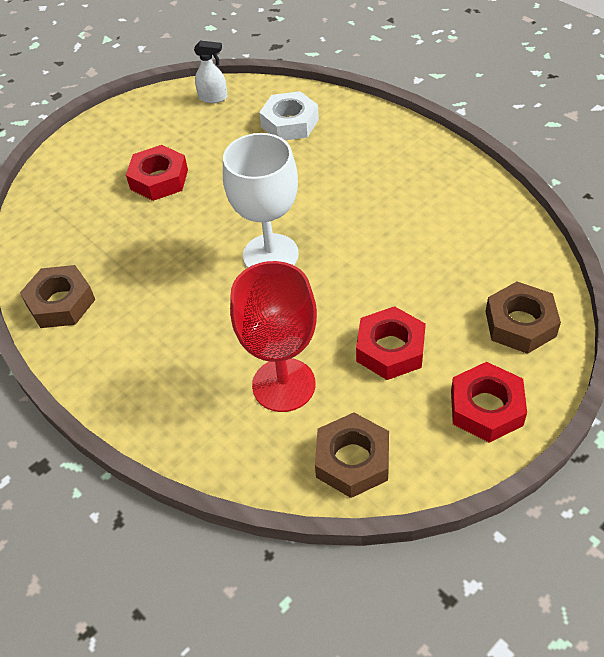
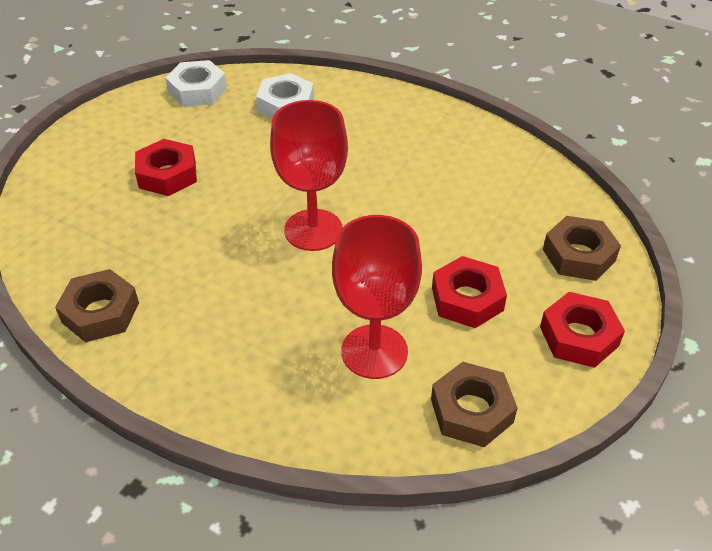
camera: 20 degrees left, 5 degrees down
(213, 98) = (197, 90): white spray bottle -> white nut
(270, 255) = (313, 230): white goblet -> red goblet

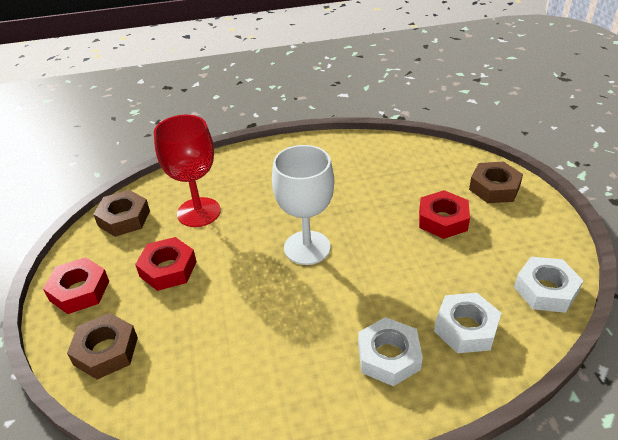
camera: 140 degrees right, 5 degrees down
(100, 312) = (352, 149): brown nut -> brown nut (494, 188)
(313, 230) = (307, 248): red goblet -> white goblet
(359, 122) = (388, 356): none -> white nut

